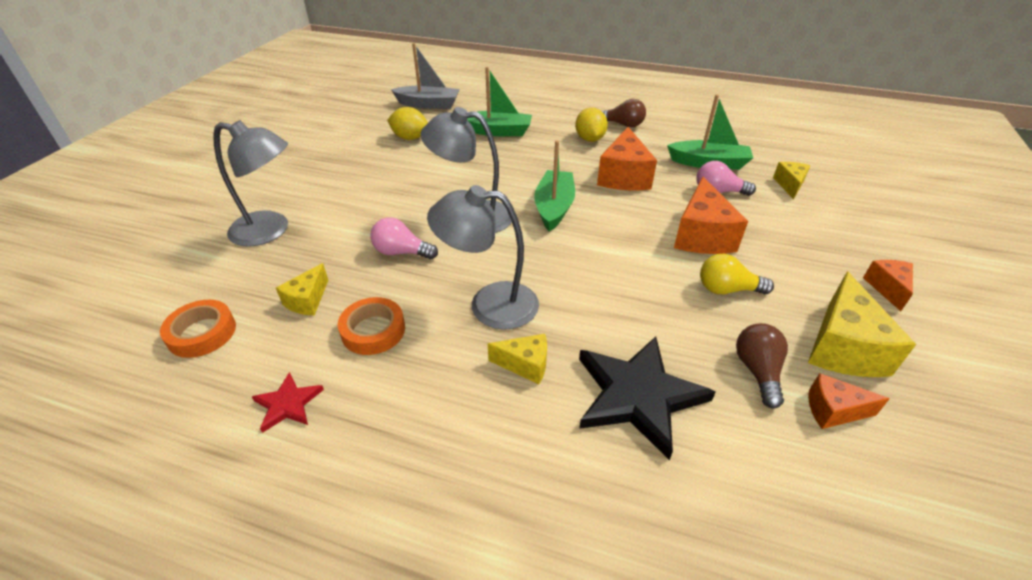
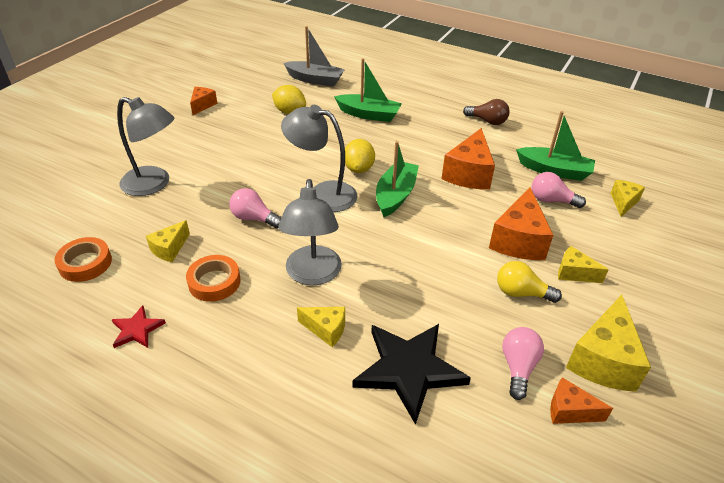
camera: 10 degrees right, 0 degrees up
(489, 304) = (313, 275): grey lamp -> grey lamp turned 105 degrees counterclockwise
(589, 139) = (451, 132): yellow lemon -> yellow lemon (358, 169)
(757, 371) = (518, 367): brown light bulb -> pink light bulb
(772, 261) = (574, 273): none -> yellow cheese
(887, 288) = (671, 314): orange cheese -> orange cheese (202, 105)

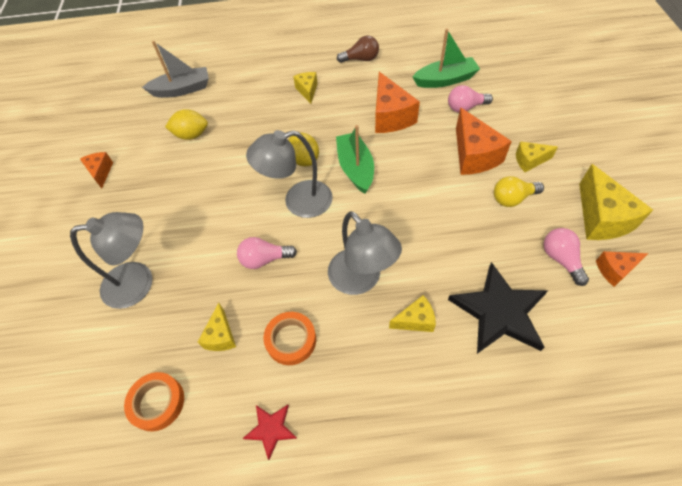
camera: 30 degrees left, 15 degrees up
(369, 114) = (263, 102): green boat -> none
(623, 202) = (510, 83): yellow cheese -> yellow cheese (307, 91)

